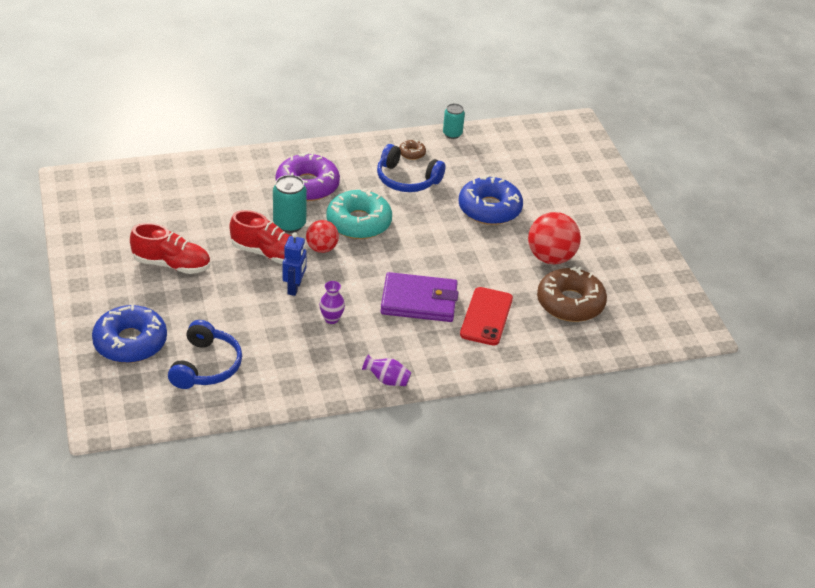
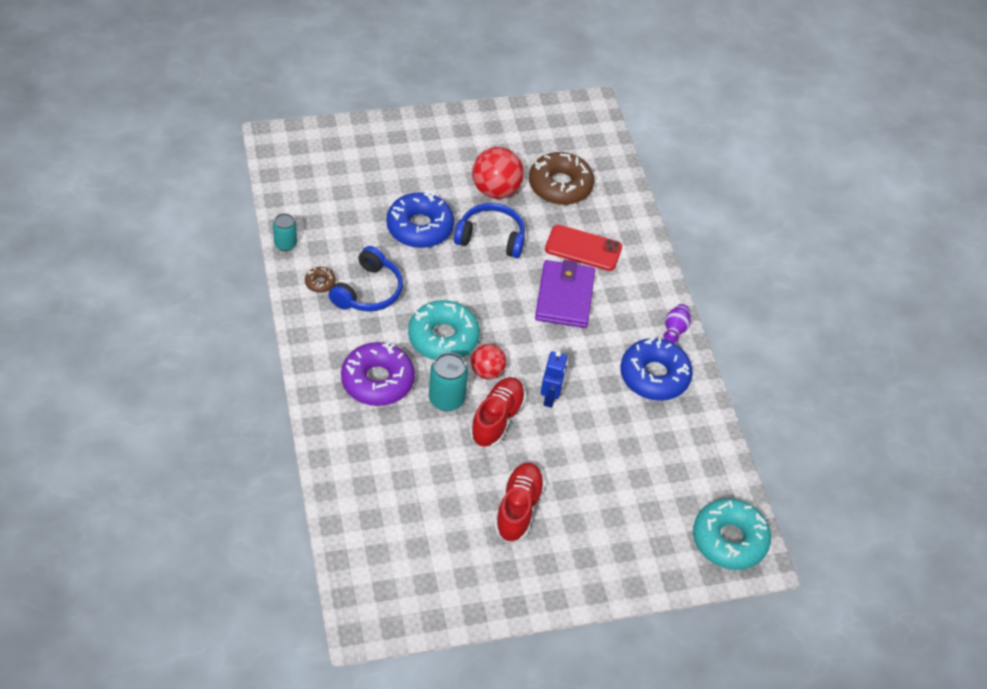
camera: 90 degrees left, 10 degrees up
(127, 403) = (729, 540): none -> turquoise donut
(130, 342) = (643, 542): blue donut -> blue donut (654, 376)
(206, 366) = (671, 474): blue headphones -> blue headphones (491, 238)
(294, 288) = (550, 397): blue robot -> blue robot turned 90 degrees clockwise
(331, 319) = (595, 368): purple vase -> none

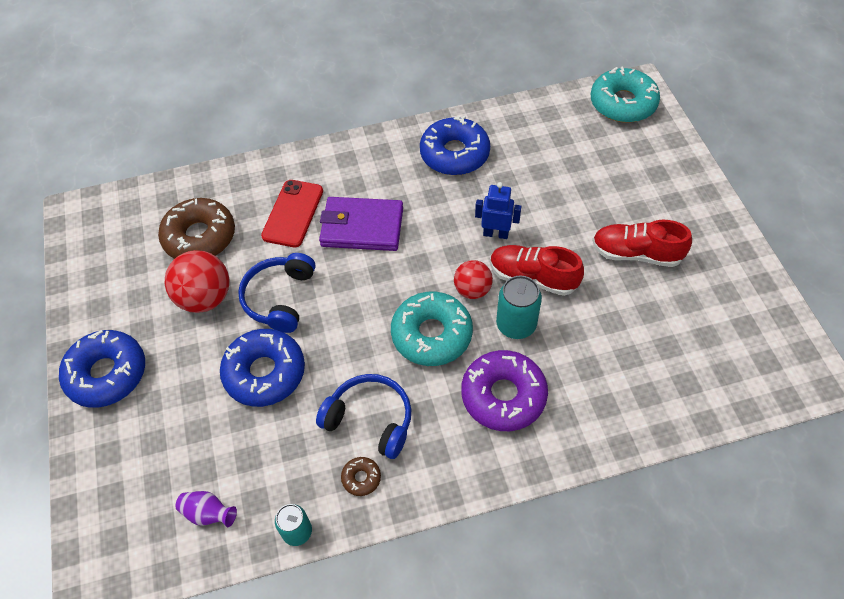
camera: 85 degrees left, 5 degrees up
(431, 135) = (107, 374): none -> blue donut
(675, 330) = (395, 139): purple vase -> purple vase (208, 513)

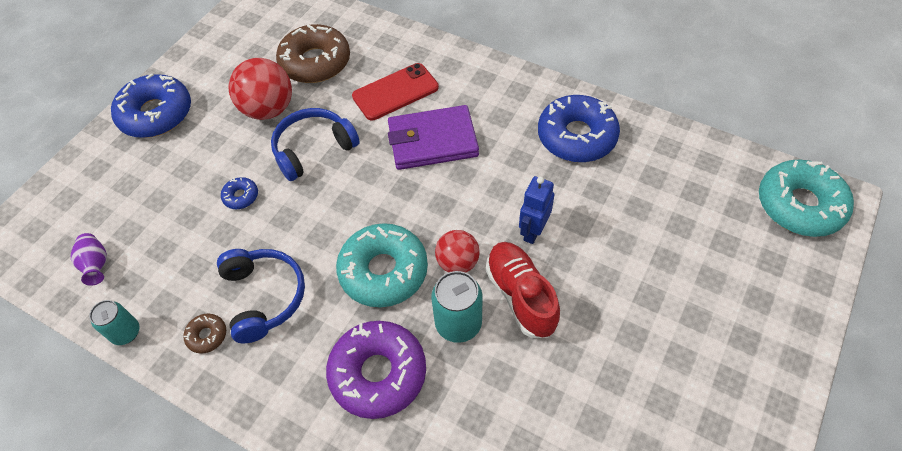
camera: 45 degrees right, 0 degrees up
(265, 373) = (241, 196): blue donut -> blue donut, size x0.44
(362, 227) = (432, 141): purple wallet -> purple wallet turned 60 degrees counterclockwise
(496, 233) = (533, 231): blue robot -> blue robot turned 120 degrees counterclockwise
(636, 254) = (644, 357): red shoe -> none

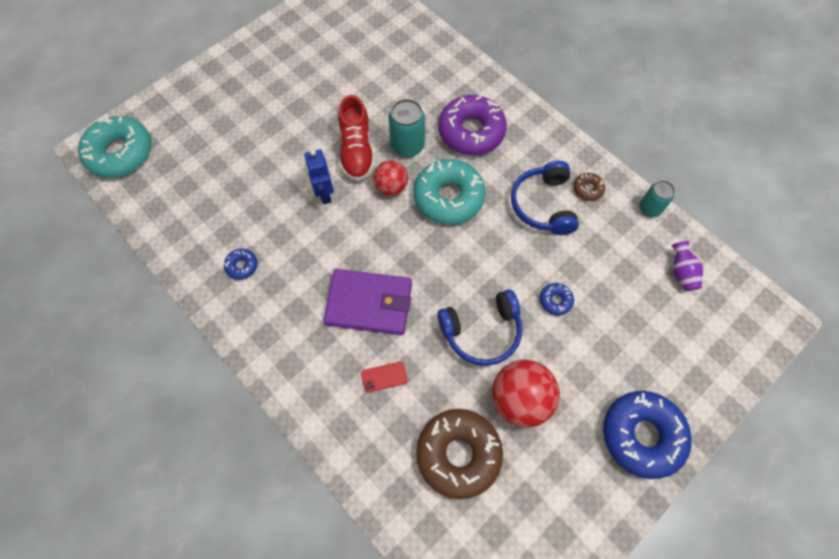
camera: 165 degrees left, 10 degrees up
(395, 92) = (384, 377): red phone -> red phone, size x0.51
(533, 231) = (324, 194): blue robot -> blue robot turned 120 degrees clockwise
(576, 136) = (242, 266): blue donut -> blue donut, size x0.44

